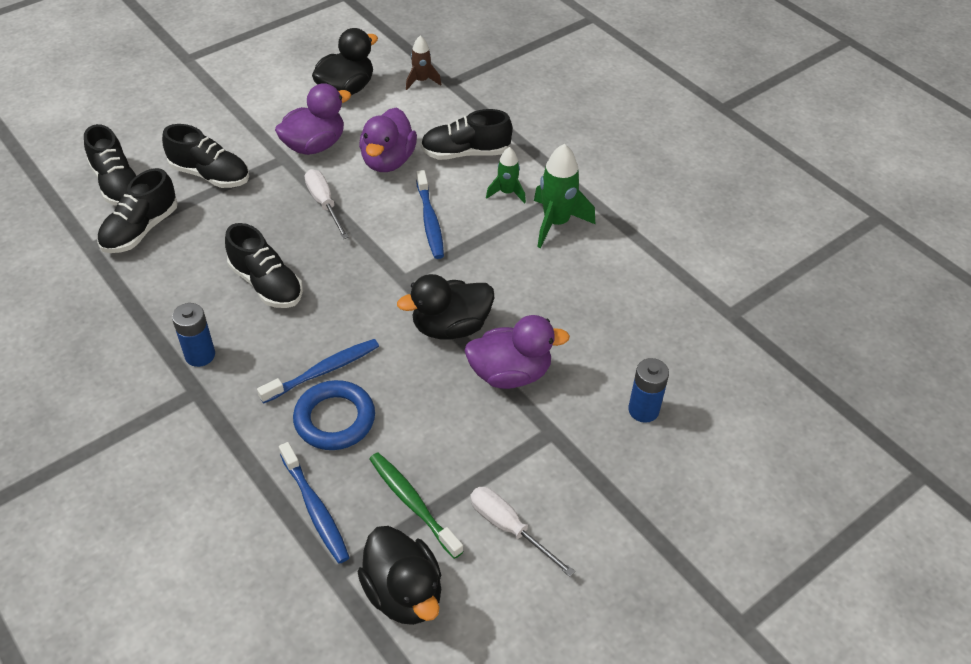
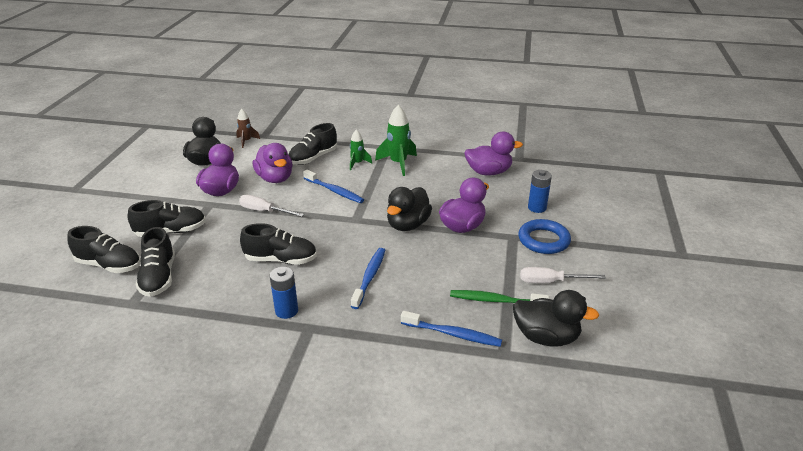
camera: 40 degrees left, 15 degrees down
(334, 419) = (406, 292): blue ring -> blue ring (543, 240)
(656, 310) = (488, 172): none -> purple duck

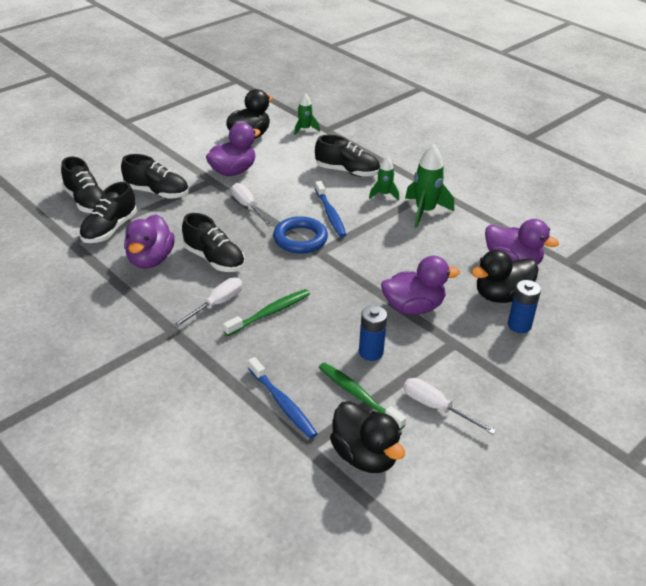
camera: 35 degrees right, 5 degrees up
(246, 141) = (304, 129): brown rocket -> green rocket
(275, 178) = (290, 178): purple duck -> purple duck (150, 259)
(286, 311) = (171, 307): blue battery -> blue battery (371, 352)
(313, 158) = (347, 171): black shoe -> black shoe turned 150 degrees counterclockwise
(321, 291) = (216, 304): none -> white screwdriver
(369, 277) = (270, 313): blue toothbrush -> green toothbrush
(408, 225) = (361, 280): black duck -> black duck (501, 296)
(543, 240) = (482, 363): blue ring -> blue ring (300, 239)

